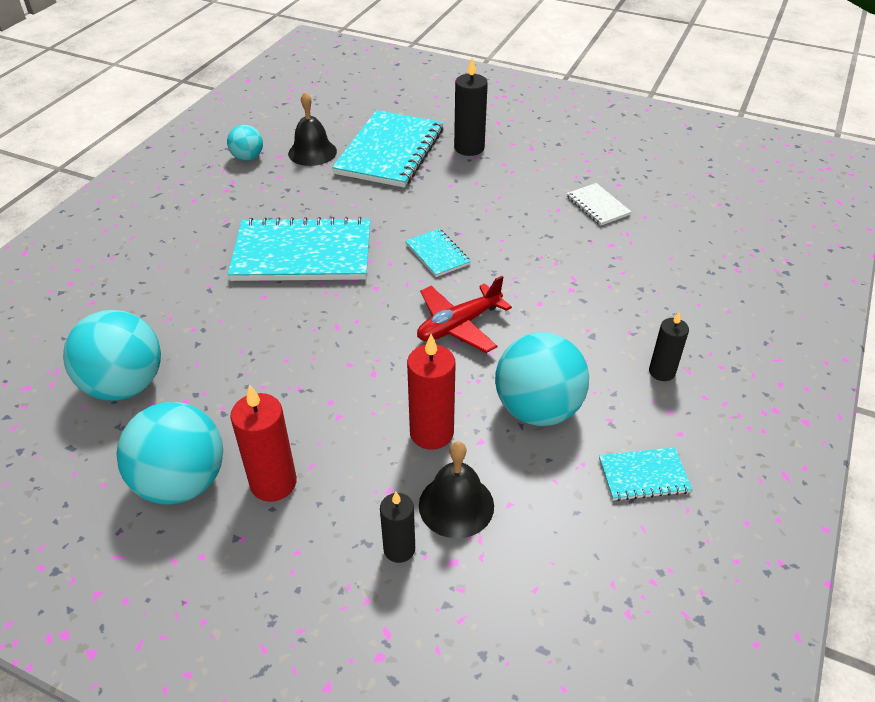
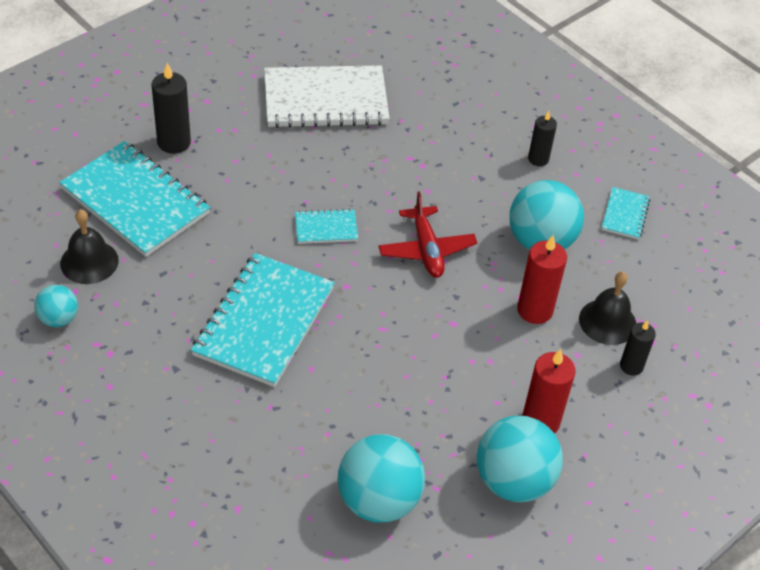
camera: 70 degrees left, 5 degrees up
(598, 206) = (325, 100): white notebook -> white notebook, size x2.16

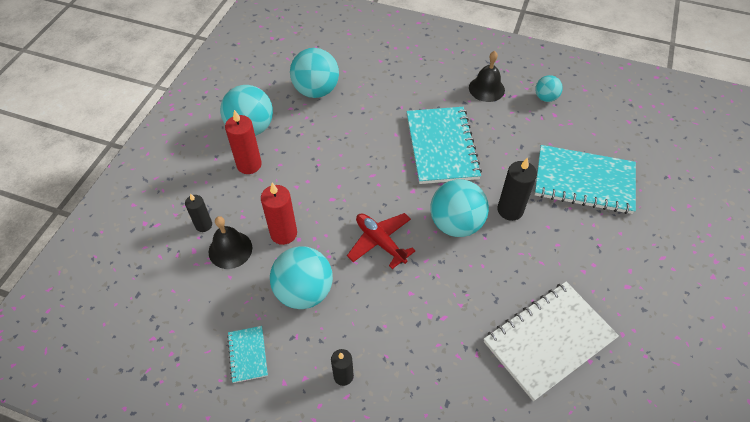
camera: 155 degrees right, 5 degrees up
(89, 262) = (566, 133): black bell -> black bell (486, 89)
(174, 142) = (609, 236): black candle -> black candle (510, 210)
(326, 228) = (456, 224): turquoise notebook -> turquoise ball

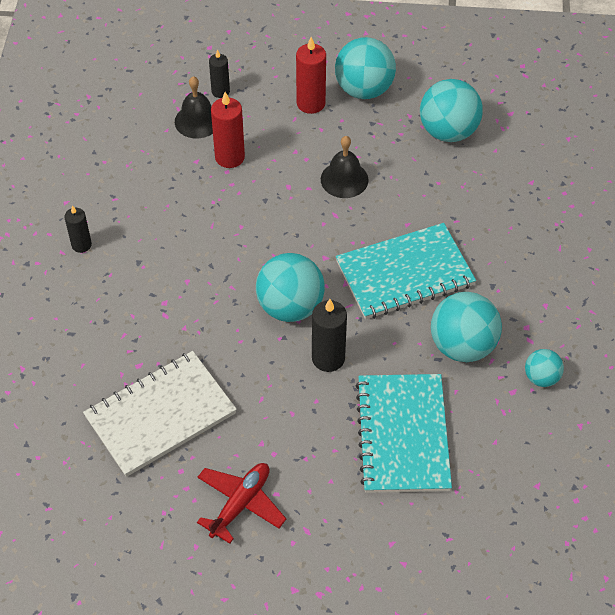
camera: 75 degrees right, 0 degrees up
(248, 354) = (87, 168): turquoise notebook -> none
(304, 291) = (165, 192): turquoise ball -> turquoise ball (462, 346)
(380, 242) = (243, 241): red plane -> red plane (240, 504)
(486, 89) = (529, 306): black bell -> black bell (344, 179)
(549, 340) = (160, 415): white notebook -> white notebook turned 75 degrees counterclockwise

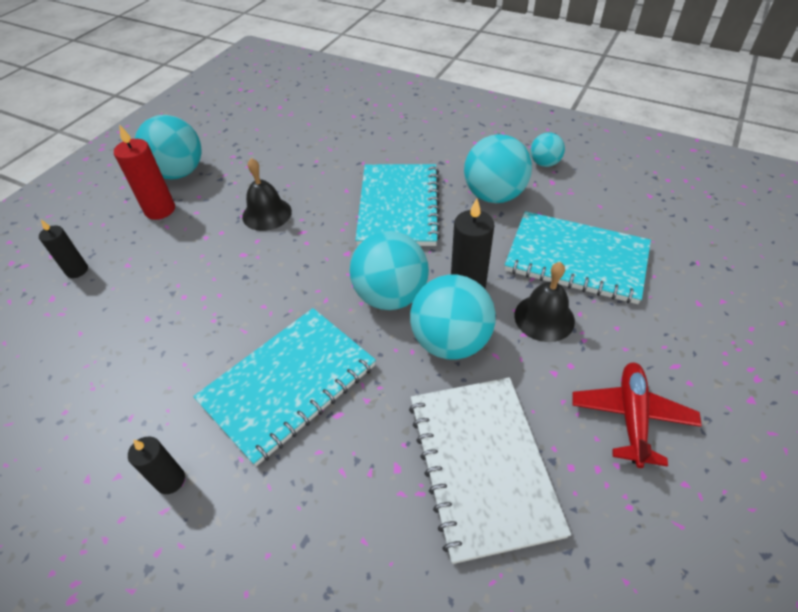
camera: 65 degrees left, 5 degrees down
(177, 275) = (288, 384): none -> turquoise notebook
(197, 121) = (95, 301): black bell -> black bell (544, 317)
(229, 157) = (168, 288): red candle -> none
(240, 504) = (631, 417): red plane -> red plane turned 45 degrees clockwise
(448, 131) = (269, 140): turquoise ball -> turquoise ball (450, 341)

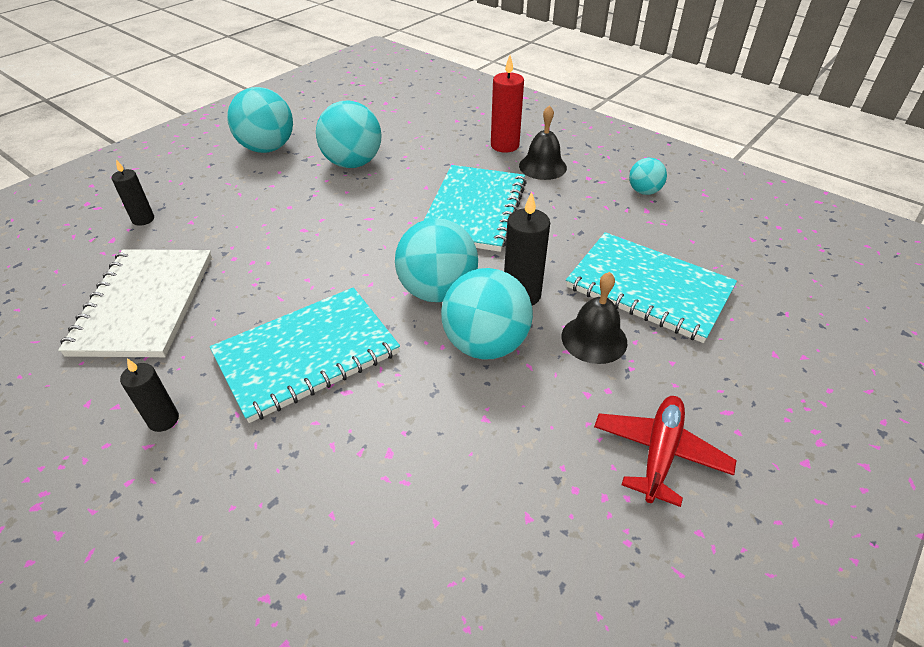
camera: 10 degrees right, 5 degrees down
(160, 210) = (238, 178): red candle -> red candle (504, 145)
(267, 214) = (339, 197): black bell -> black bell (542, 166)
(482, 465) = (479, 468): white notebook -> white notebook (144, 304)
(494, 195) = (578, 214): turquoise ball -> turquoise ball (353, 163)

